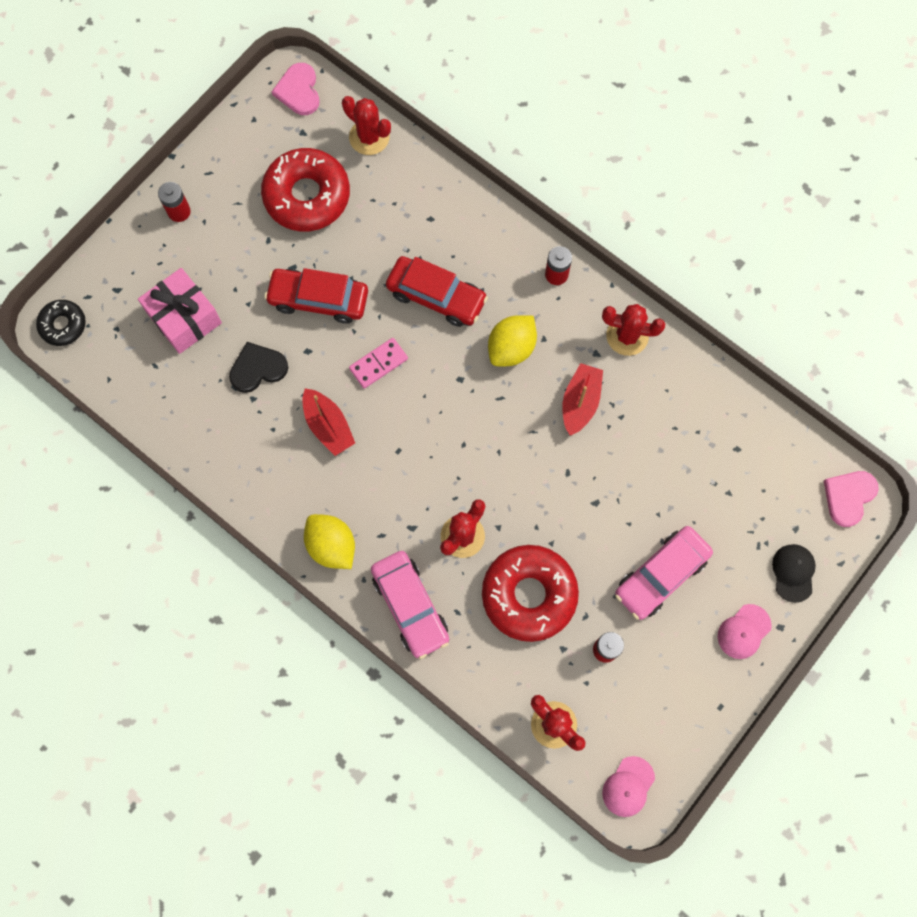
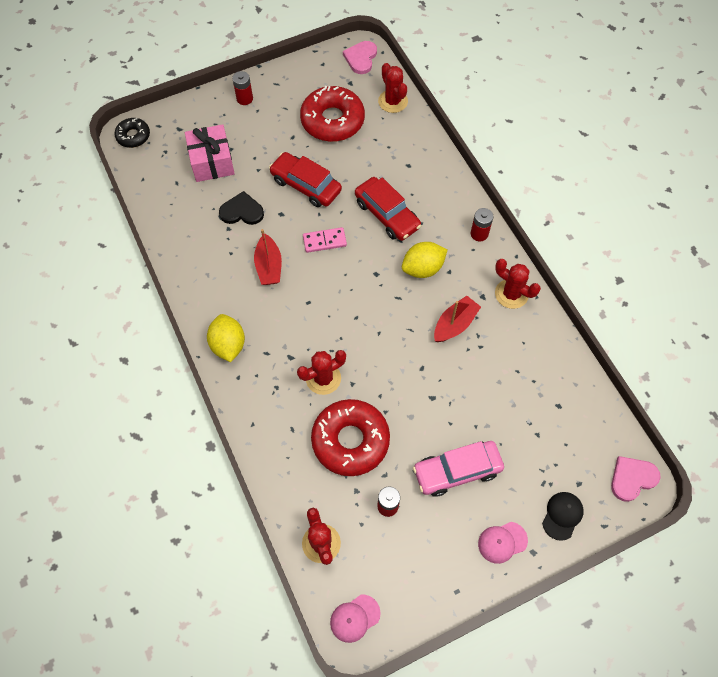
camera: 25 degrees right, 10 degrees down
(410, 606) = (260, 410): pink car -> none

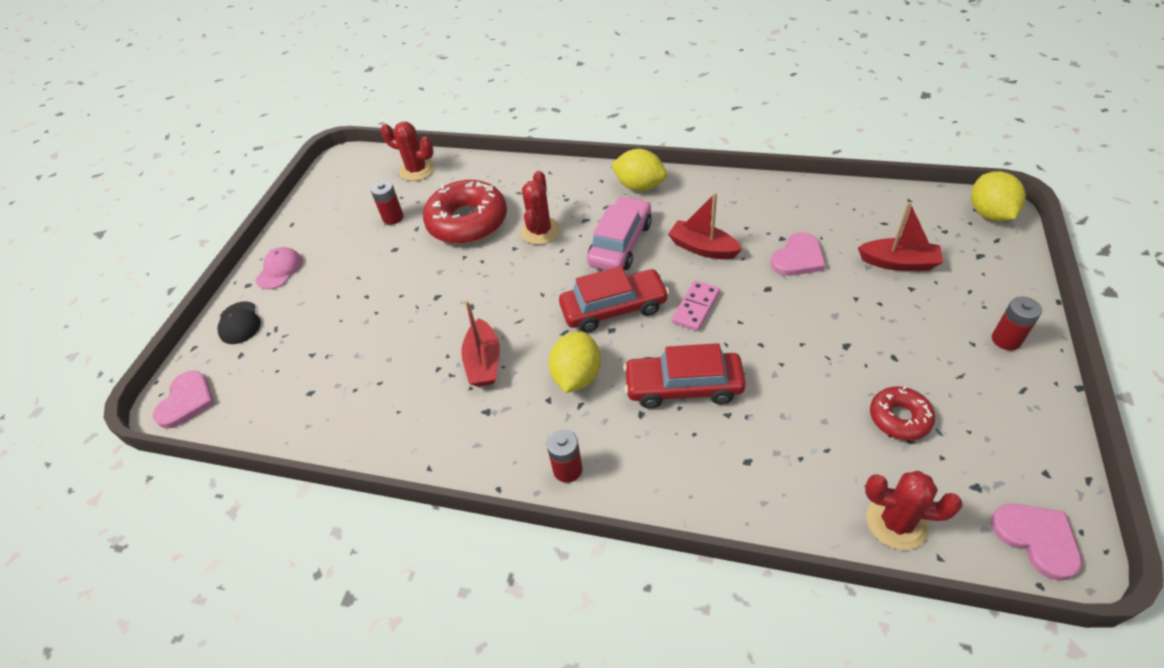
camera: 135 degrees right, 15 degrees down
(133, 136) = (989, 214): black donut -> yellow lemon
(212, 162) = (898, 263): pink gift -> red boat
(242, 211) = (798, 258): black heart -> pink heart
(306, 185) = (795, 331): red car -> red car (614, 308)
(332, 120) = (899, 418): red donut -> red donut, size x0.53
(354, 618) = (351, 164): pink cap -> none
(457, 471) = (360, 275): pink car -> pink car (620, 244)
(511, 294) = (459, 443): red cactus -> none

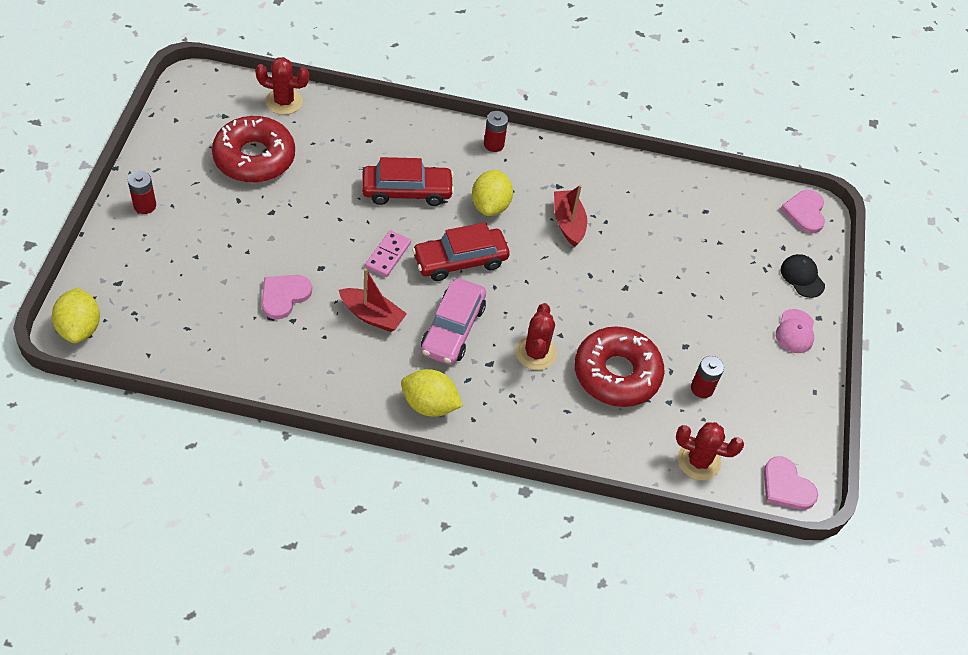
camera: 165 degrees right, 5 degrees up
(898, 263) = (195, 282): red boat -> none
(899, 418) = (254, 158): red donut -> red donut, size x1.87
(1036, 539) = (204, 88): pink heart -> pink heart (786, 486)

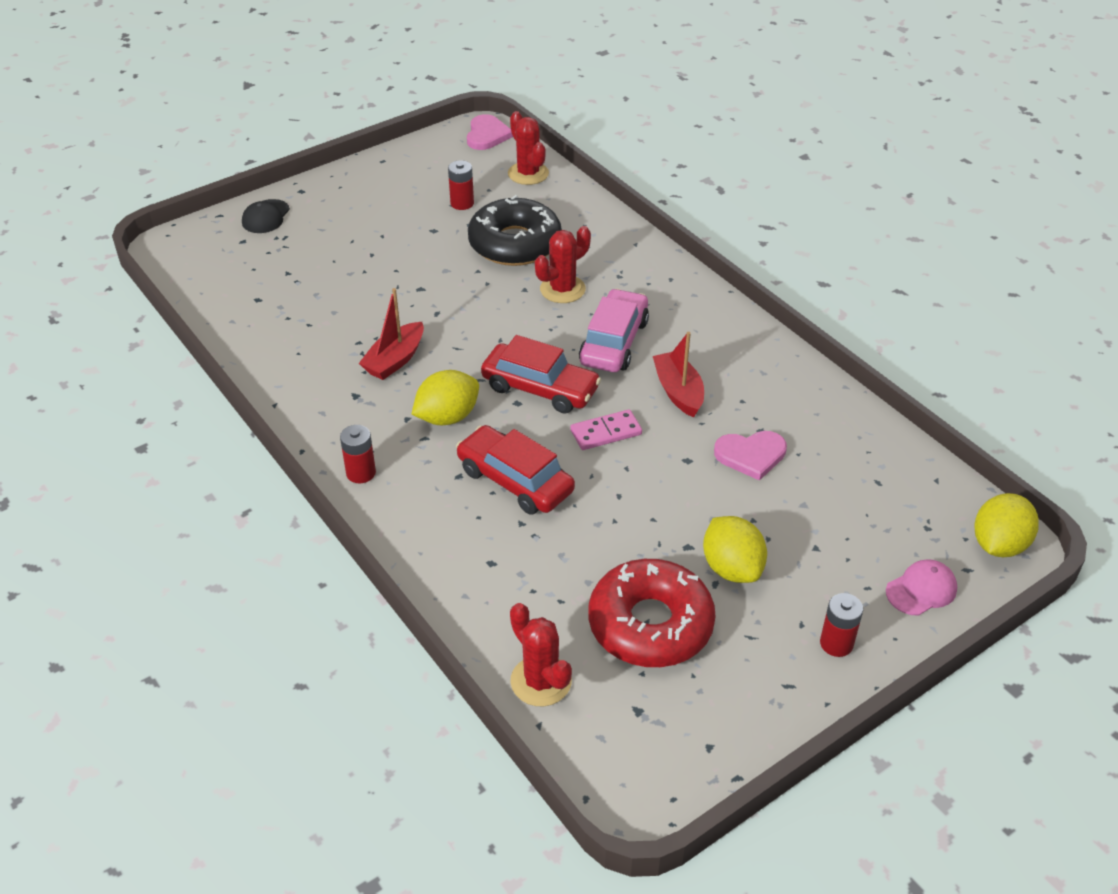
camera: 130 degrees left, 10 degrees down
(429, 405) = (697, 305): yellow lemon -> yellow lemon (732, 568)
(453, 329) = (614, 342): pink car -> pink car turned 45 degrees counterclockwise
(616, 374) = (515, 244): red donut -> black donut
(795, 331) = (334, 193): pink cap -> pink cap (921, 590)
(805, 212) = (178, 251): pink heart -> none

